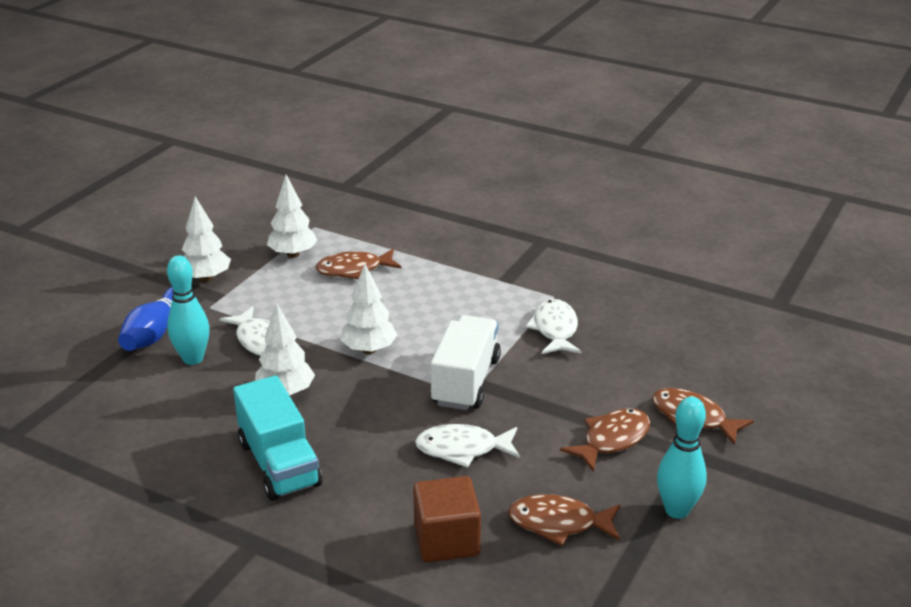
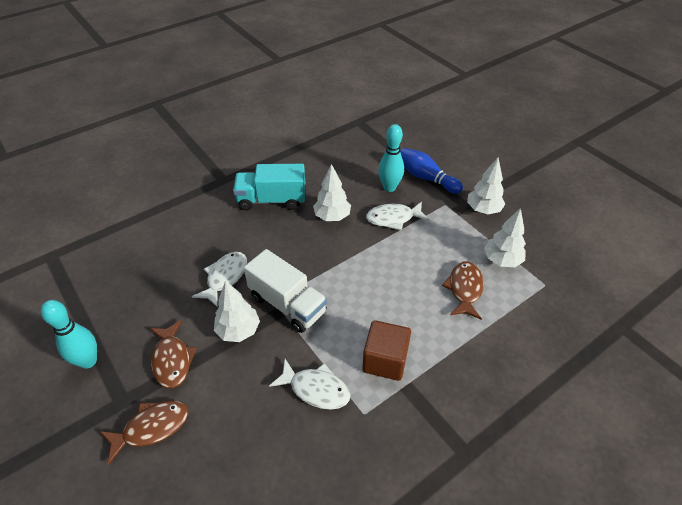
camera: 115 degrees right, 15 degrees up
(369, 349) = (354, 266): white tree -> white tree (238, 330)
(446, 540) = (164, 245): brown cube -> brown cube (385, 360)
(559, 523) = (133, 296): brown fish -> none

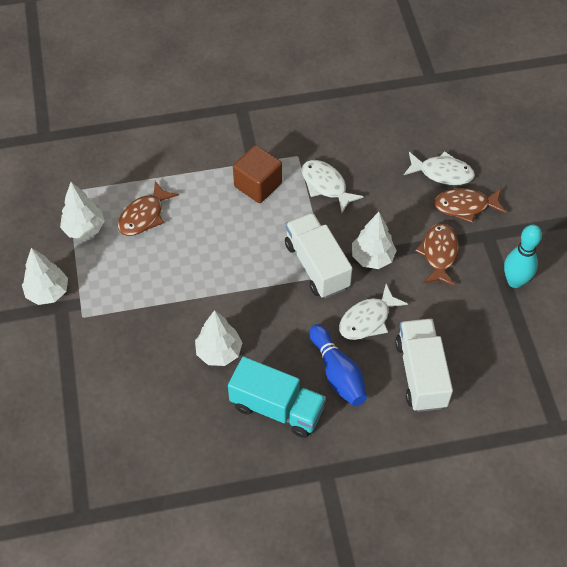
camera: 155 degrees left, 10 degrees up
(169, 254) = (421, 374): none -> white truck
(389, 187) = (126, 368): turquoise bowling pin -> none
(393, 218) = (153, 321): white fish -> white fish (442, 173)
(426, 178) = (72, 365): blue bowling pin -> blue bowling pin (337, 373)

